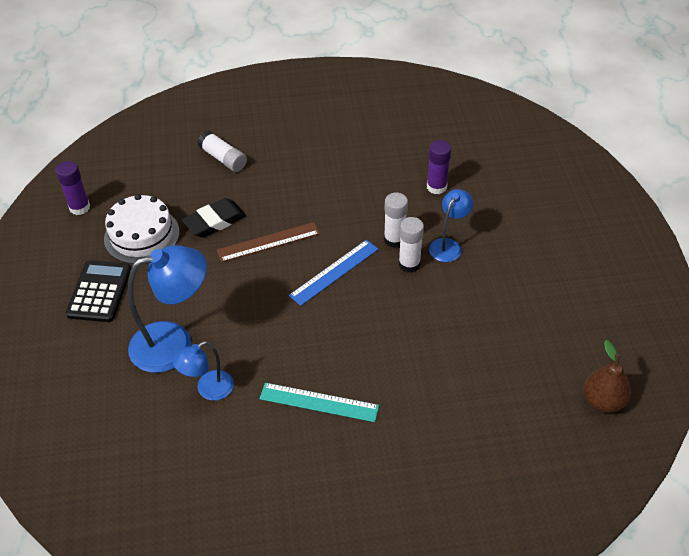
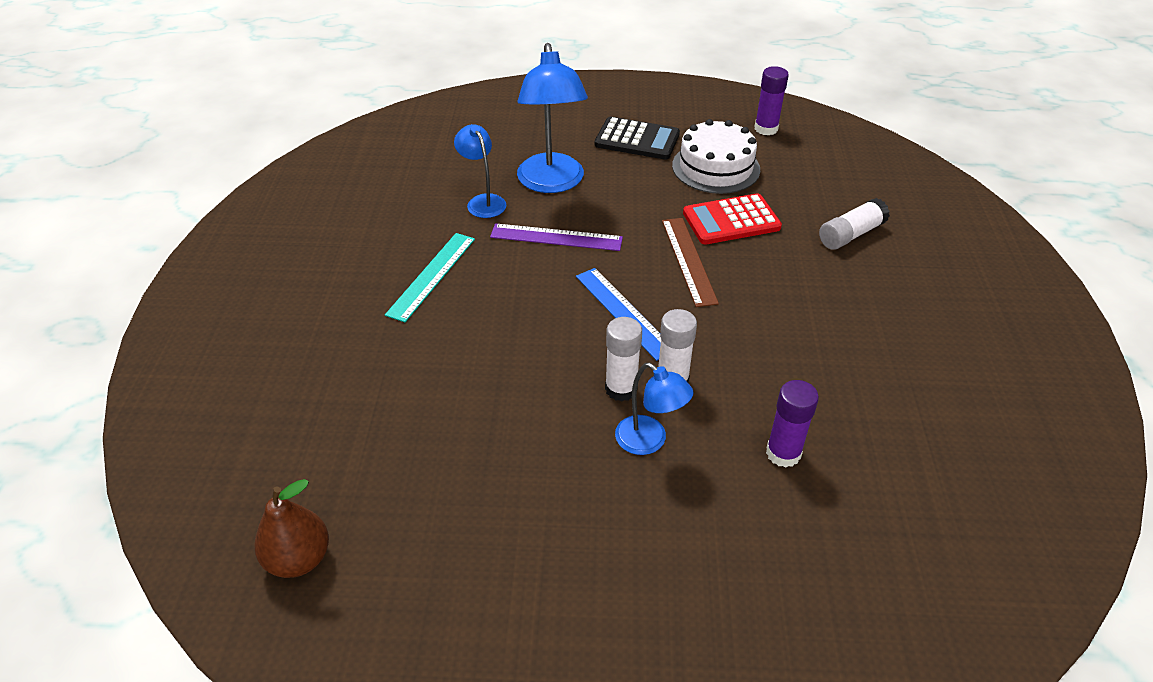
camera: 100 degrees right, 5 degrees down
(215, 221) = (731, 220): black eraser -> red calculator
(253, 326) = (556, 237): none -> purple ruler

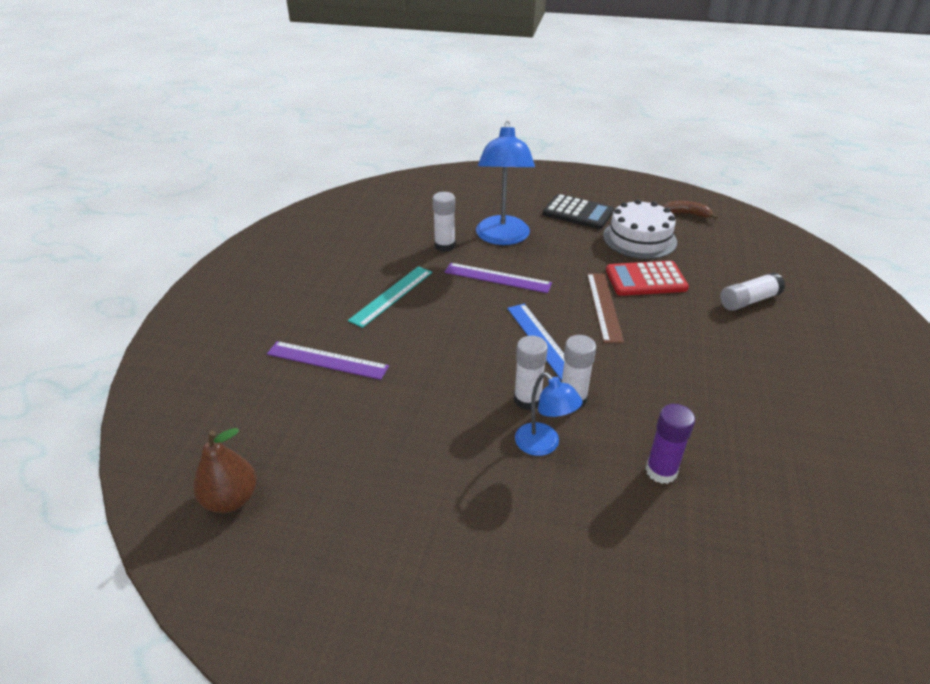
camera: 10 degrees right, 5 degrees down
(371, 370) = (327, 360): none -> purple ruler
(483, 201) = (445, 246): blue lamp -> white glue stick
(766, 129) = (687, 214): purple glue stick -> brown banana

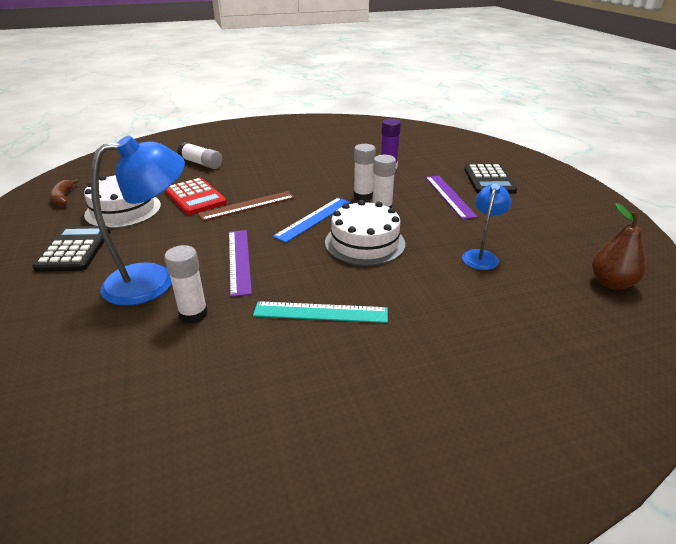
camera: 120 degrees left, 5 degrees down
(327, 360) = (449, 308): purple ruler -> purple ruler (449, 196)
(466, 356) = (364, 243): none -> white cake
(539, 575) = (489, 180): none -> black calculator
(543, 445) = (412, 196): blue lamp -> blue lamp (481, 256)

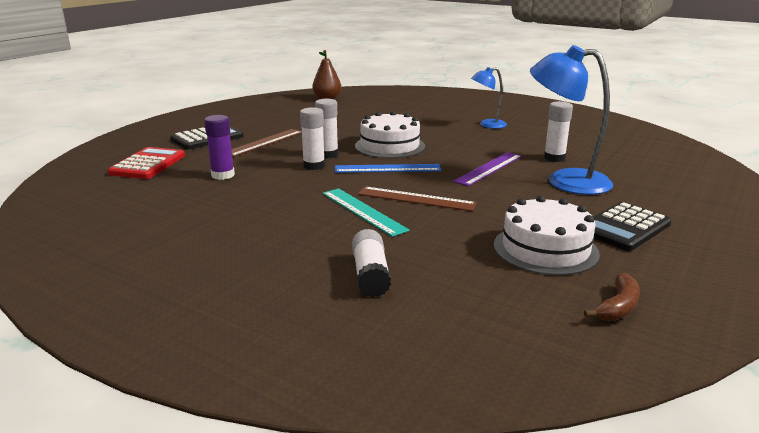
camera: 130 degrees left, 10 degrees down
(195, 197) = (450, 229): red calculator -> red calculator (148, 164)
(320, 312) = (480, 136): turquoise ruler -> turquoise ruler (363, 211)
(449, 196) = (264, 142): purple ruler -> brown ruler
(481, 256) = (347, 121): blue lamp -> blue lamp (487, 125)

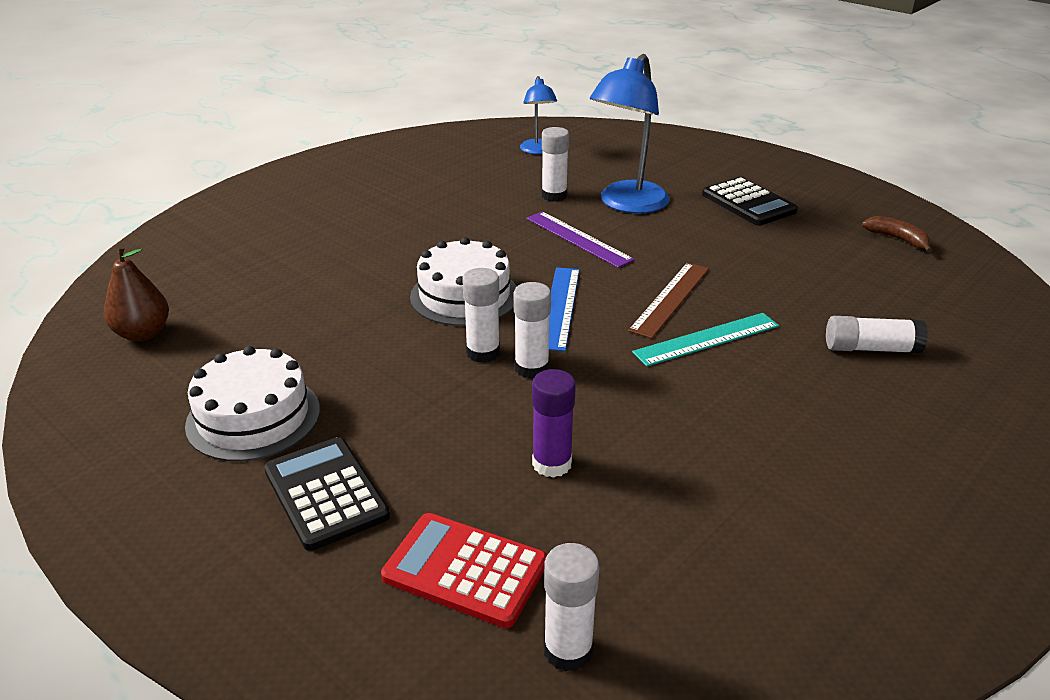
camera: 80 degrees left, 10 degrees up
(88, 185) = (568, 650): none -> white glue stick
(264, 142) = (390, 417): brown ruler -> none
(487, 125) = (405, 212): blue lamp -> blue lamp (538, 150)
(545, 249) = (798, 247): white cake -> white cake (253, 417)

